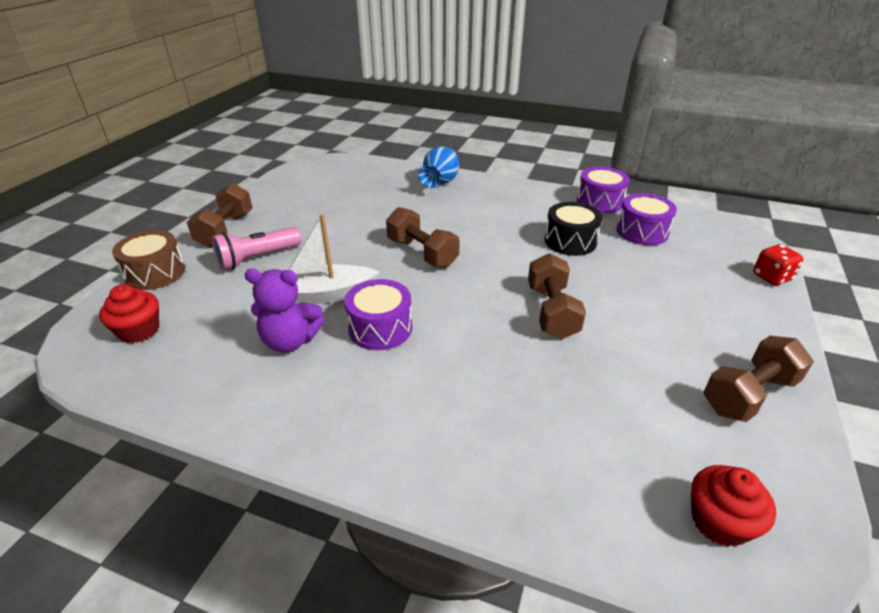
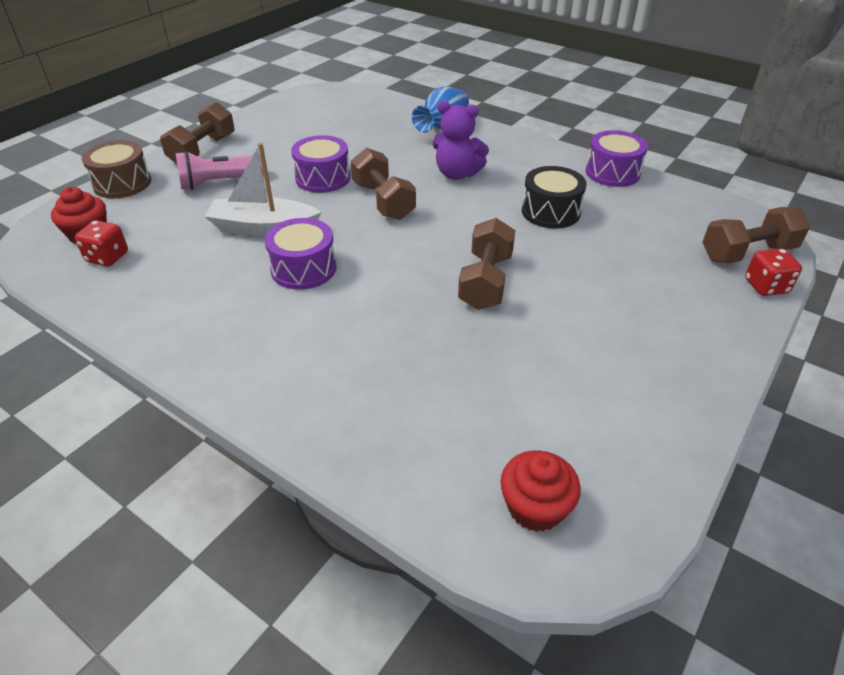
camera: 15 degrees right, 5 degrees up
(171, 351) = (107, 257): none -> red dice
(290, 341) = (214, 266): purple teddy bear -> purple teddy bear (457, 174)
(642, 232) = (641, 213): purple drum -> purple drum (323, 178)
(749, 394) = (649, 401): brown dumbbell -> brown dumbbell (747, 253)

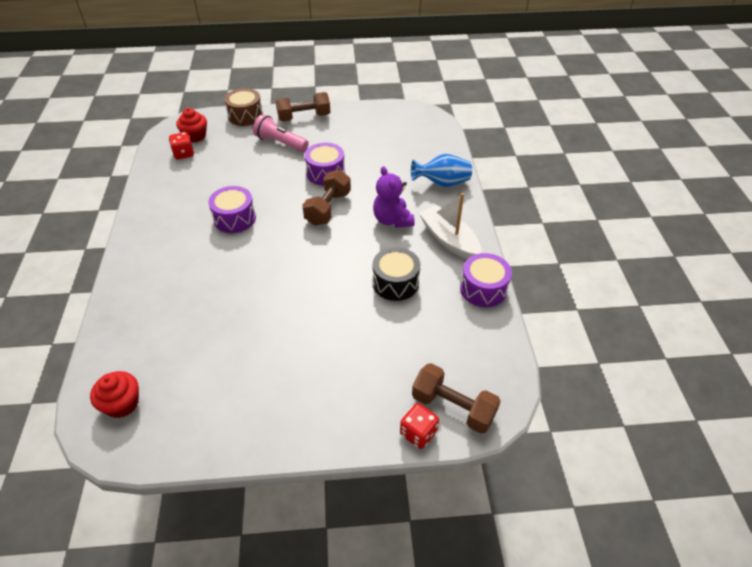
camera: 50 degrees right, 5 degrees up
(264, 228) = (256, 183): white boat -> white boat (449, 240)
(485, 281) = (289, 292): brown dumbbell -> none

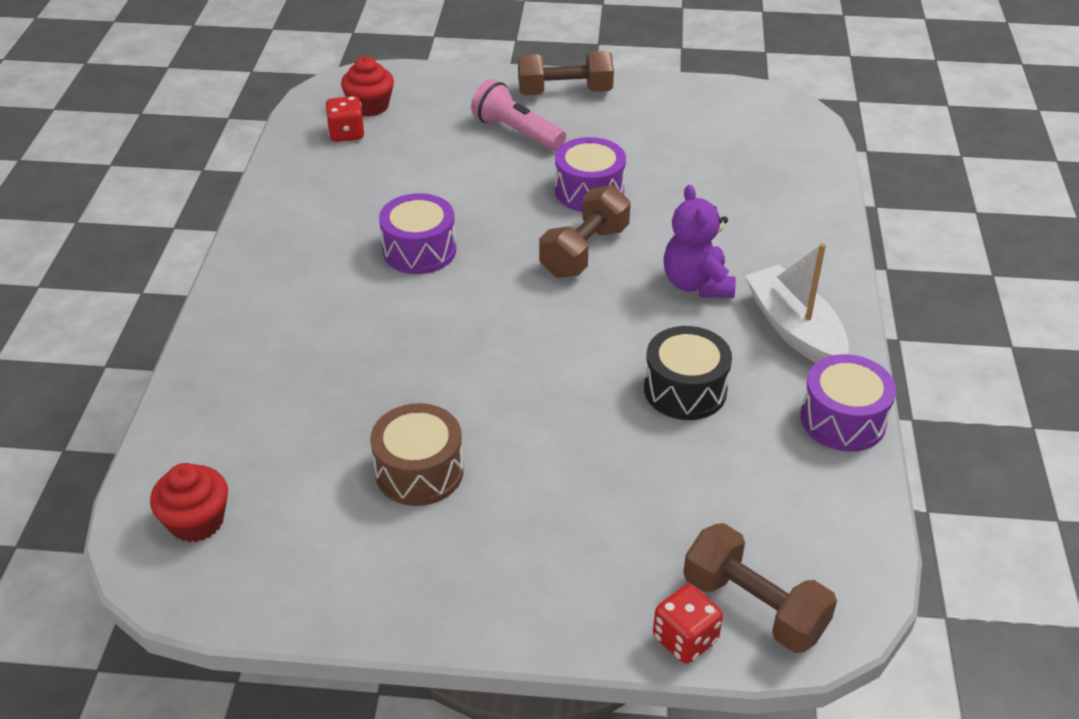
camera: 10 degrees right, 5 degrees down
(245, 116) = (461, 80): brown drum -> brown drum (419, 471)
(442, 183) = (798, 231): blue vase -> none

